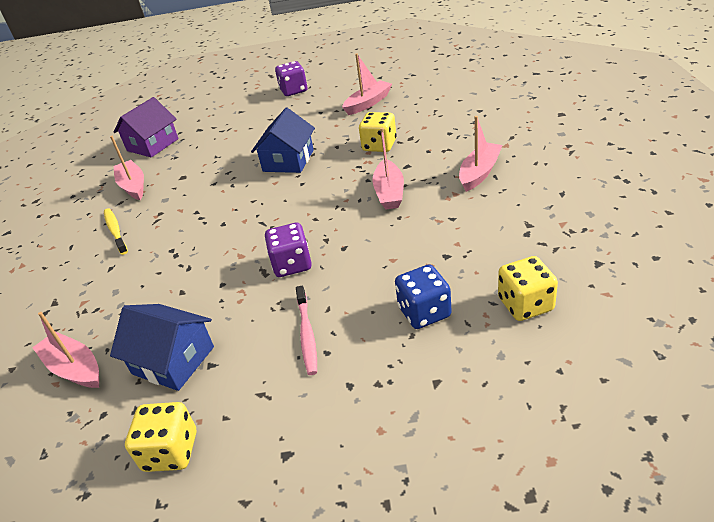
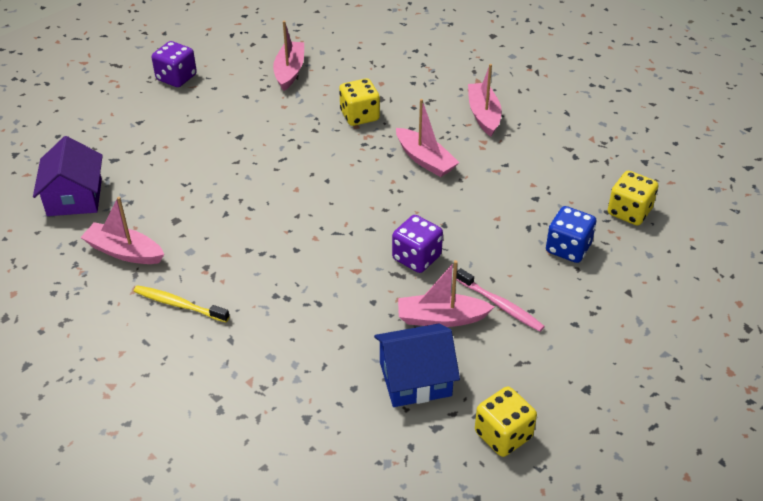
camera: 45 degrees left, 5 degrees up
(74, 368) = (330, 432): pink boat -> pink boat (441, 318)
(288, 161) = (281, 162): blue house -> none

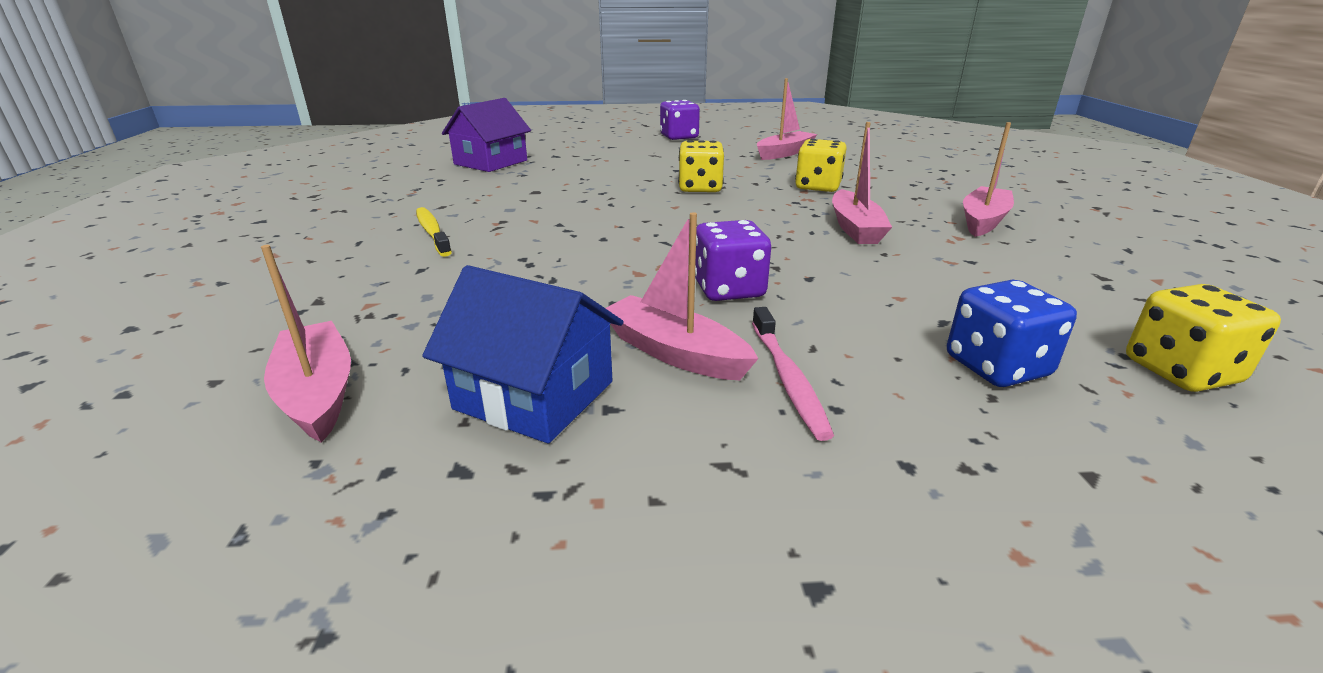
camera: 40 degrees right, 15 degrees down
(124, 252) = (462, 193): pink boat -> pink boat (317, 393)
(503, 435) = (539, 556): yellow dice -> yellow dice (700, 188)

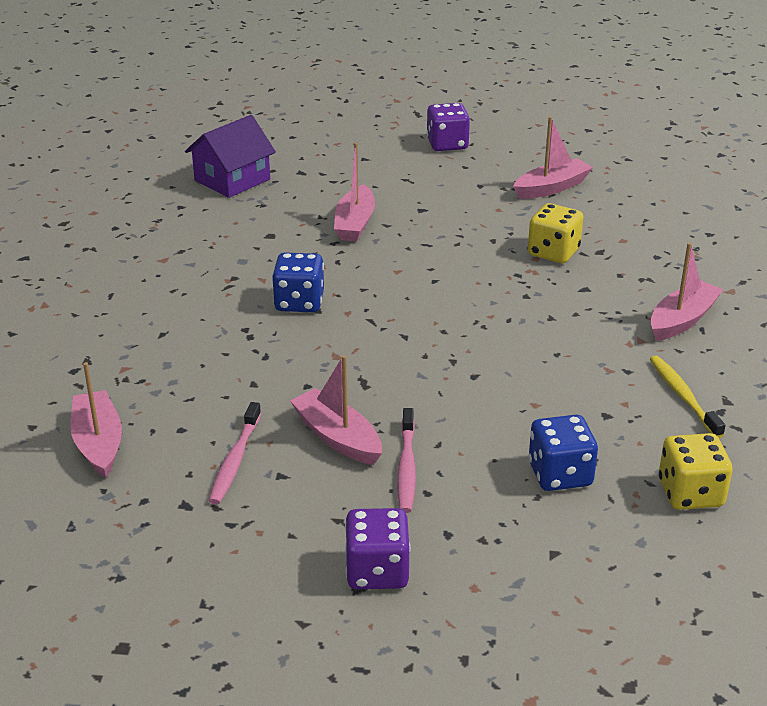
camera: 10 degrees right, 5 degrees up
(432, 232) = (172, 288): yellow toothbrush -> yellow toothbrush (683, 396)
(534, 395) = (235, 460): blue house -> pink toothbrush
(580, 234) = (299, 302): none -> blue dice
(700, 188) = (433, 244): yellow dice -> none
(729, 289) = (402, 382): purple dice -> purple dice (377, 571)
(855, 228) = (552, 319): pink boat -> pink boat (355, 223)

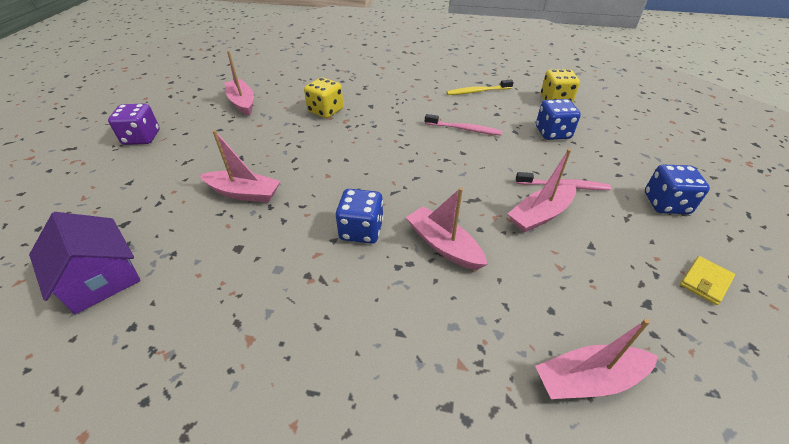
camera: 85 degrees left, 10 degrees up
(217, 566) = (705, 281): none -> yellow wallet
(235, 460) = (583, 272): pink toothbrush -> pink toothbrush (464, 129)
(377, 571) = (666, 203): purple dice -> blue dice
(682, 320) = (408, 82): pink boat -> pink boat (443, 245)

